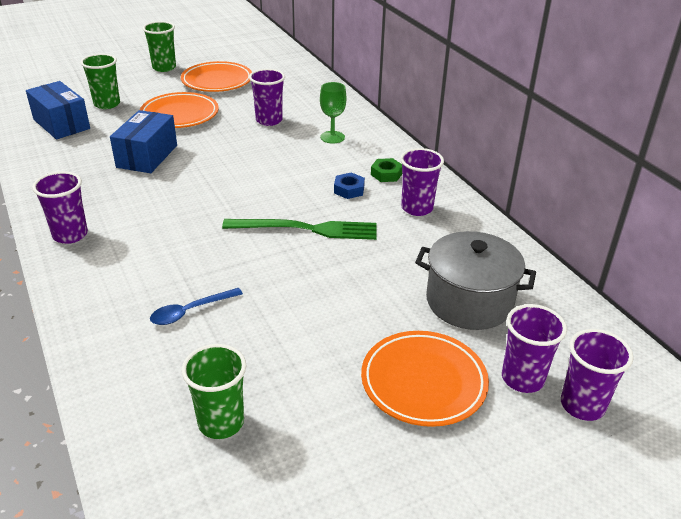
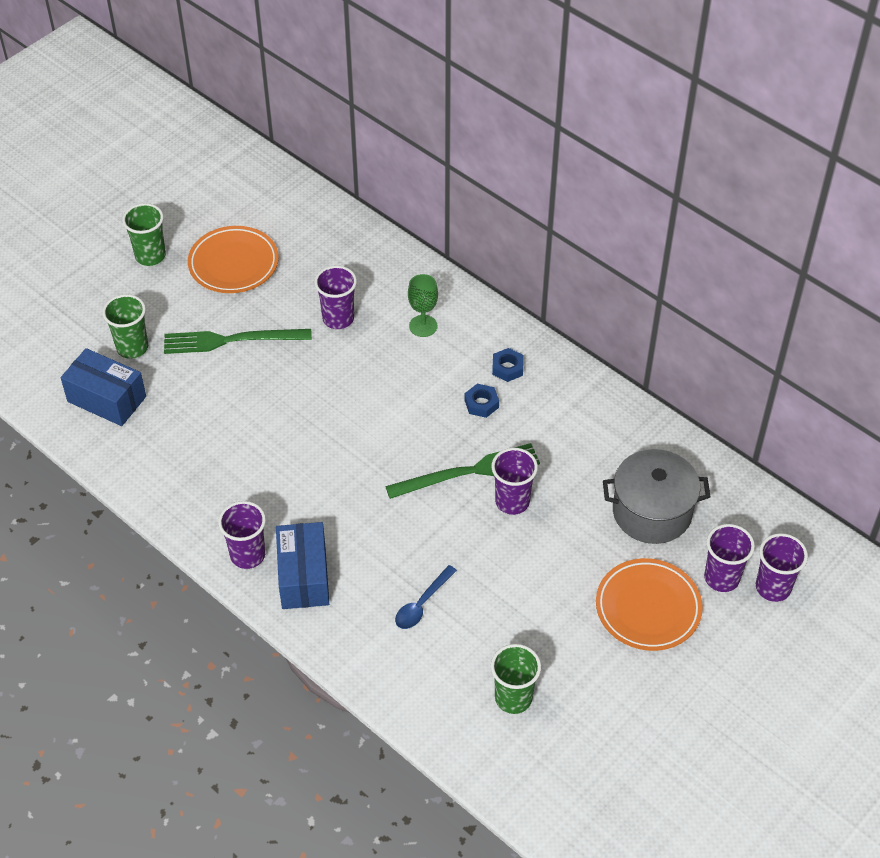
camera: 20 degrees left, 15 degrees up
(147, 156) = (243, 420): blue box -> blue box (304, 576)
(180, 115) = (231, 340): orange plate -> green fork
(386, 174) = (507, 368): green nut -> blue nut
(417, 208) = (559, 409): purple cup -> purple cup (512, 501)

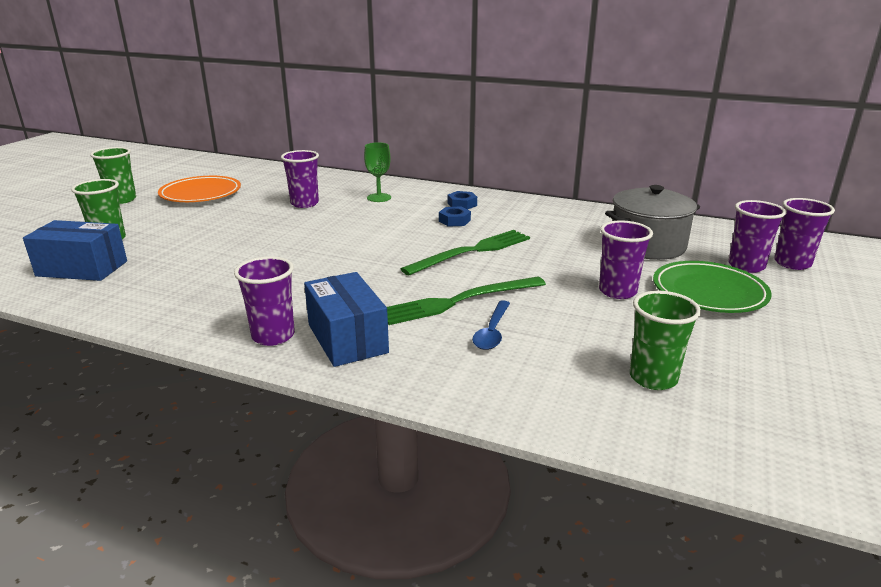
camera: 20 degrees left, 25 degrees down
(231, 340) = (210, 224): green fork -> green fork (459, 301)
(512, 501) = (525, 259): purple cup -> purple cup (617, 291)
(648, 608) = (709, 292): orange plate -> green plate

